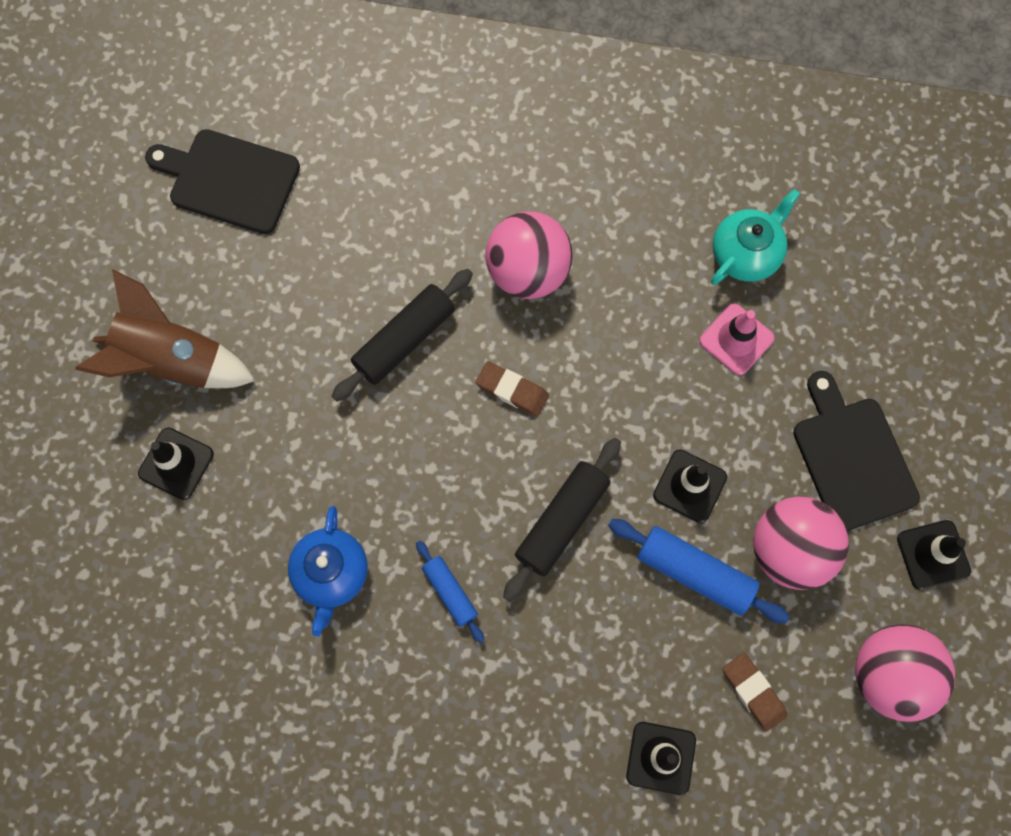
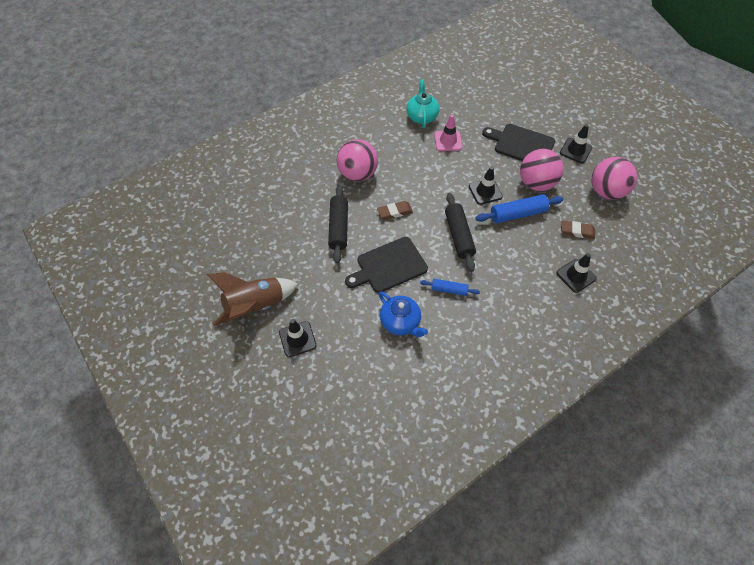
camera: 45 degrees left, 15 degrees down
(229, 180) = (211, 231): black cutting board -> black cutting board (389, 266)

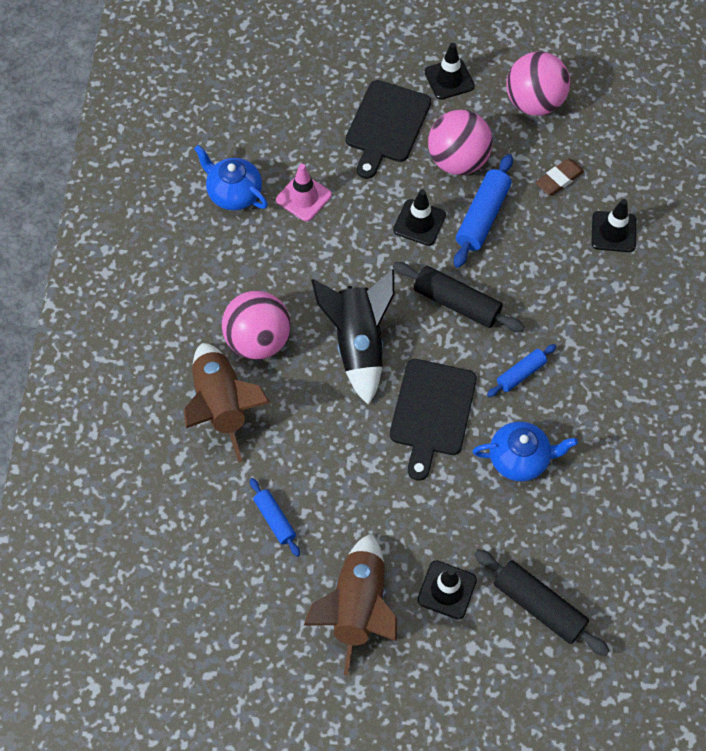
camera: 50 degrees left, 5 degrees up
(272, 242) = (274, 519): none -> blue rolling pin
(312, 183) = (222, 405): none -> brown rocket
(338, 227) = (323, 426): black rolling pin -> black rolling pin (538, 606)
(395, 212) = (358, 344): brown eraser -> black rocket
(422, 116) = (234, 193): turquoise teapot -> blue teapot
(521, 144) = (386, 125): black cutting board -> black cutting board turned 45 degrees counterclockwise

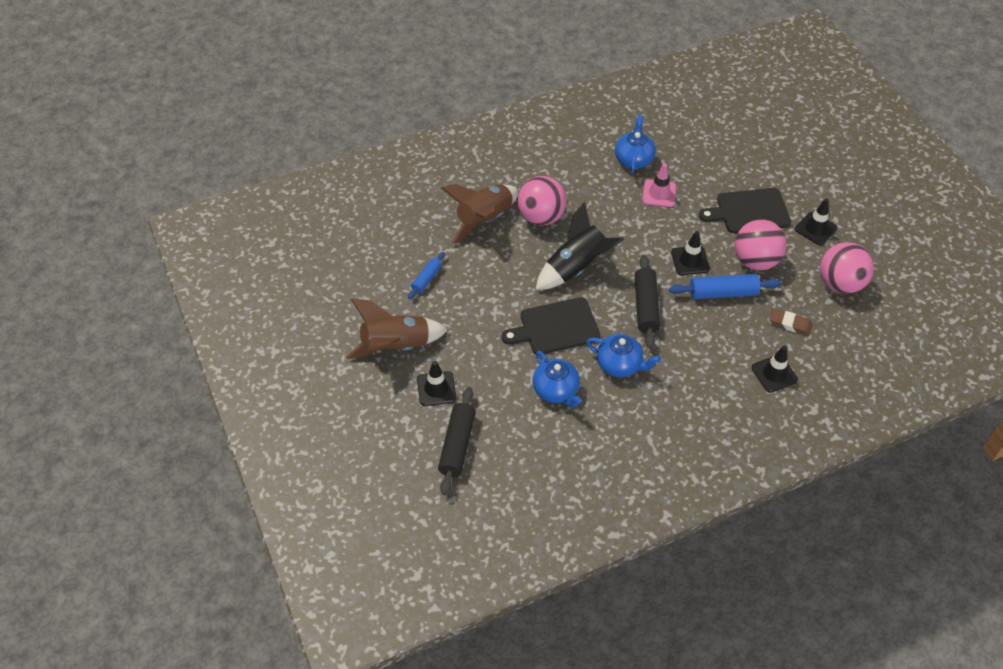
camera: 60 degrees right, 10 degrees down
(520, 374) = (619, 364): blue rolling pin -> blue teapot

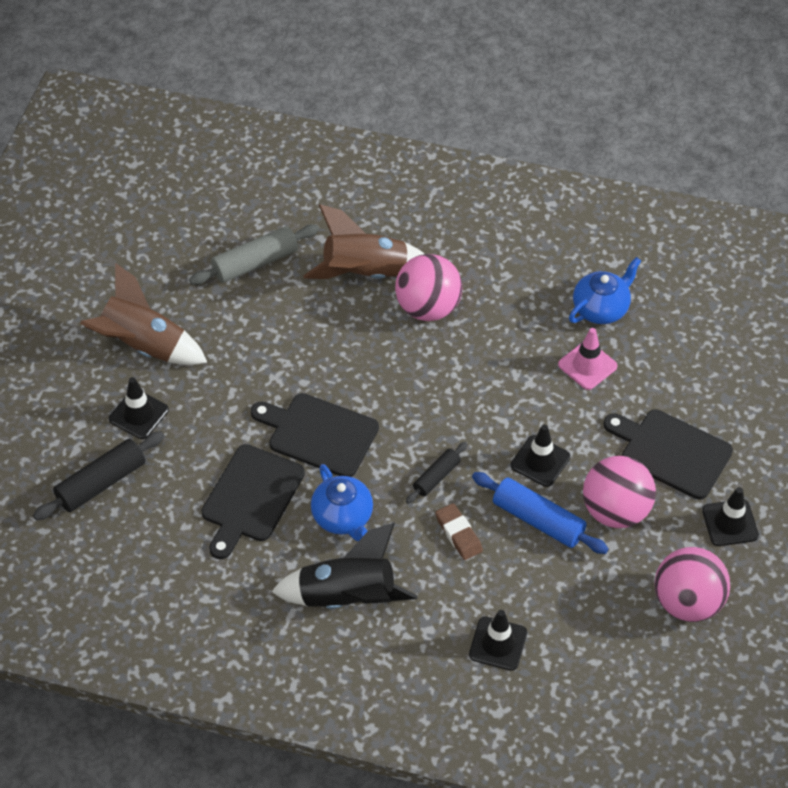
camera: 40 degrees right, 0 degrees up
(412, 254) = (255, 263): none -> grey rolling pin
(426, 279) = (243, 297): blue rolling pin -> none
(556, 390) = (251, 498): blue teapot -> black cutting board
(575, 267) = (407, 386): black rocket -> black rocket (347, 597)
(646, 306) = (436, 477): black rolling pin -> black rolling pin, size x0.60
(790, 324) = (576, 605): brown eraser -> brown eraser (458, 534)

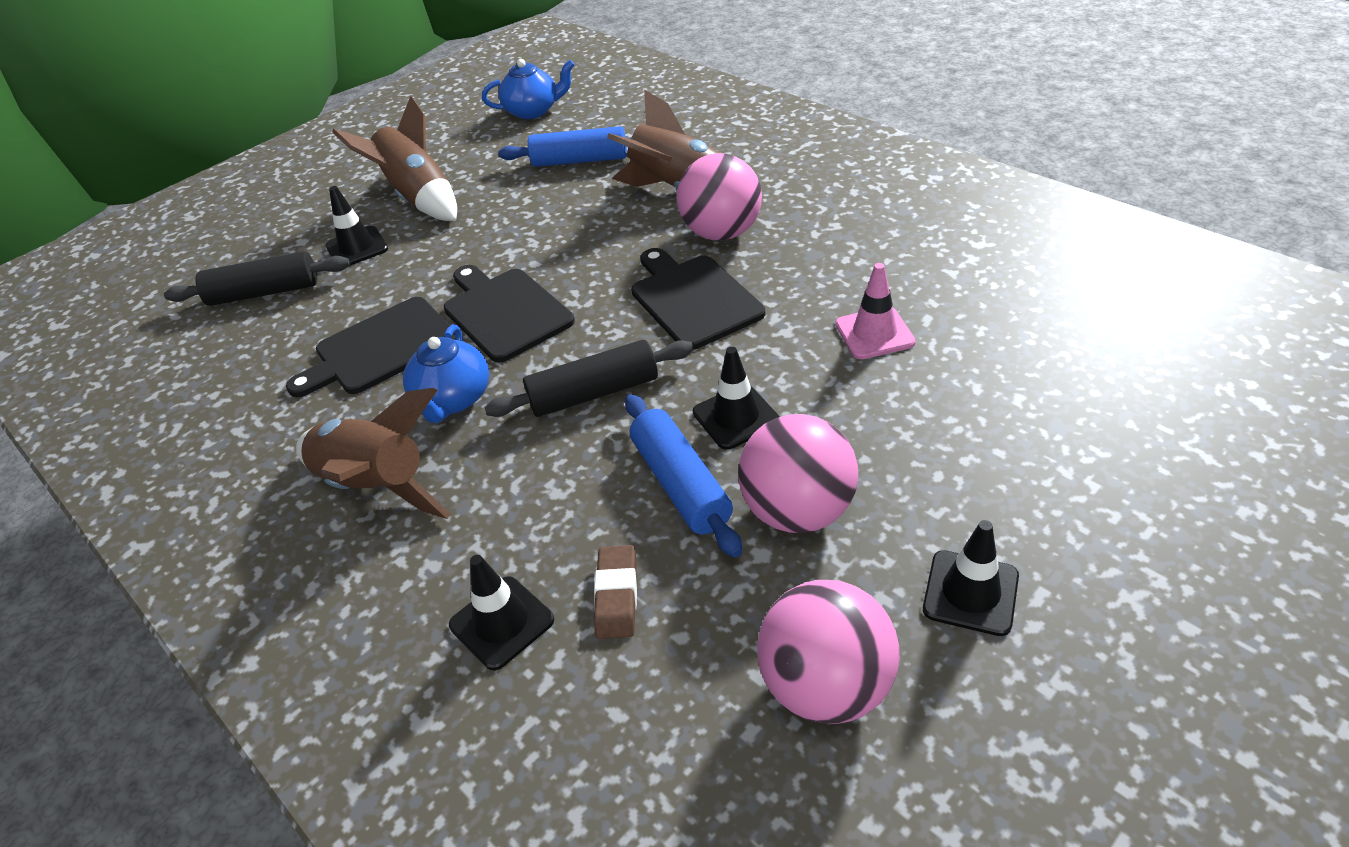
camera: 35 degrees right, 10 degrees down
(255, 263) = (580, 160): grey rolling pin -> blue rolling pin
(347, 597) = (377, 486): black rocket -> brown rocket
(436, 477) = (594, 393): black rolling pin -> black rolling pin, size x1.67
(458, 534) = (567, 464): brown eraser -> brown eraser (617, 595)
(601, 308) = (933, 282): blue teapot -> blue teapot (533, 111)
(671, 452) = (930, 465): black cutting board -> black cutting board (693, 299)

